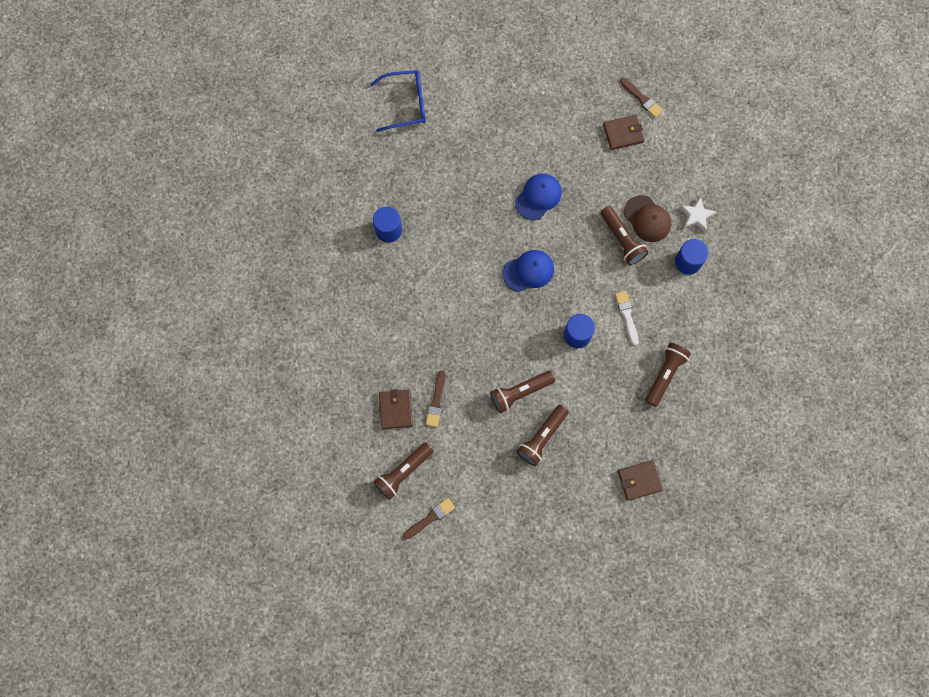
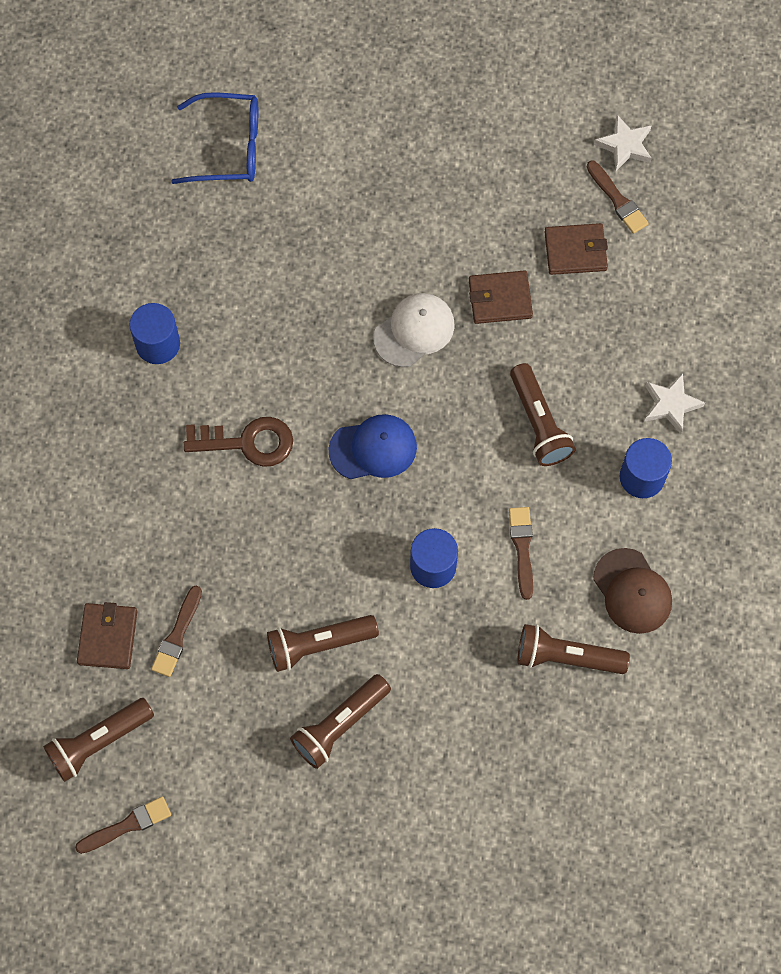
camera: 10 degrees right, 5 degrees down
(454, 280) = (247, 442): none -> brown key
(538, 197) = (414, 331): blue cap -> white cap
(627, 315) = (522, 548): white brush -> brown brush
(639, 65) = (625, 145): none -> white star
(639, 480) = (488, 824): brown wallet -> brown wallet (500, 299)
(647, 219) = (588, 395): brown cap -> brown cap (632, 591)
(665, 375) = (566, 657): brown flashlight -> brown flashlight turned 120 degrees counterclockwise

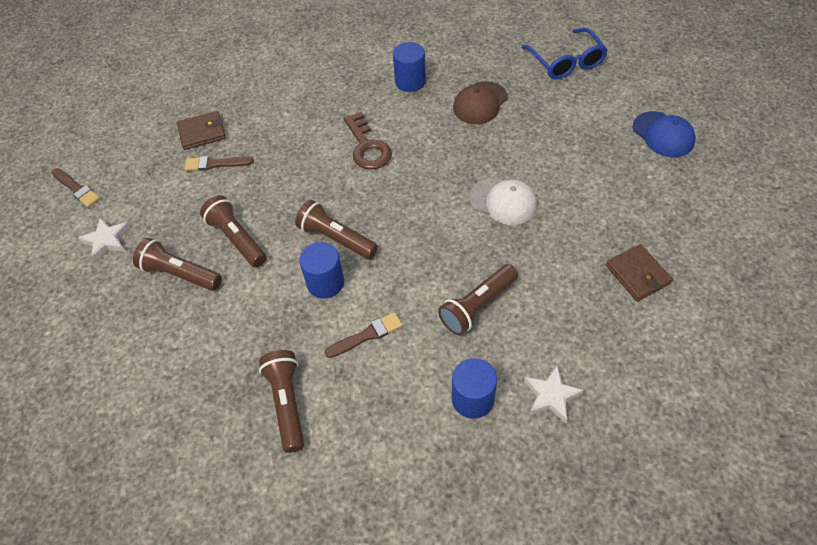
camera: 70 degrees right, 15 degrees down
(98, 742) = (130, 154): brown flashlight -> brown flashlight (336, 238)
(373, 448) = (399, 213): blue cap -> blue cap (663, 134)
(500, 299) = (563, 242): brown wallet -> none
(617, 200) = (703, 286): brown brush -> none
(625, 145) = (753, 272): white star -> white star (107, 241)
(632, 591) = (366, 432): brown cap -> brown cap (480, 103)

